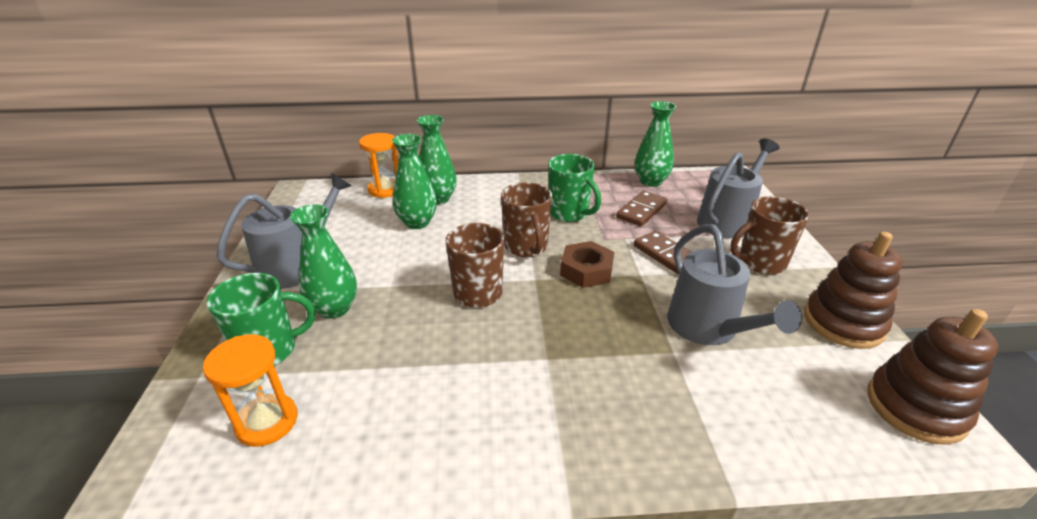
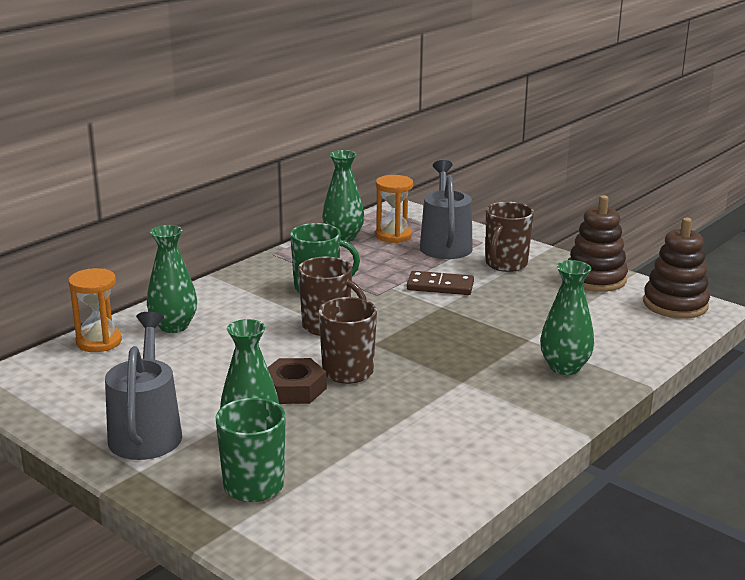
camera: 45 degrees left, 10 degrees down
(267, 422) = (343, 511): orange hourglass -> orange hourglass (393, 235)
(417, 222) = (193, 352): green vase -> green vase (564, 367)
(586, 270) = (400, 321): brown nut -> brown nut (294, 389)
(641, 211) = (372, 263): brown domino -> none
(708, 329) = (530, 317): grey watering can -> none

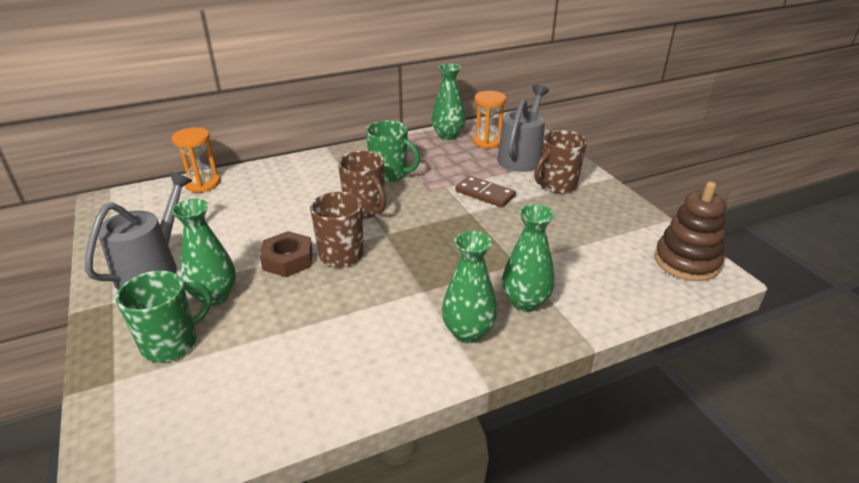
camera: 25 degrees right, 10 degrees up
(174, 326) = (261, 183): green vase -> green vase (468, 332)
(595, 279) = (627, 217): brown stacking toy -> none

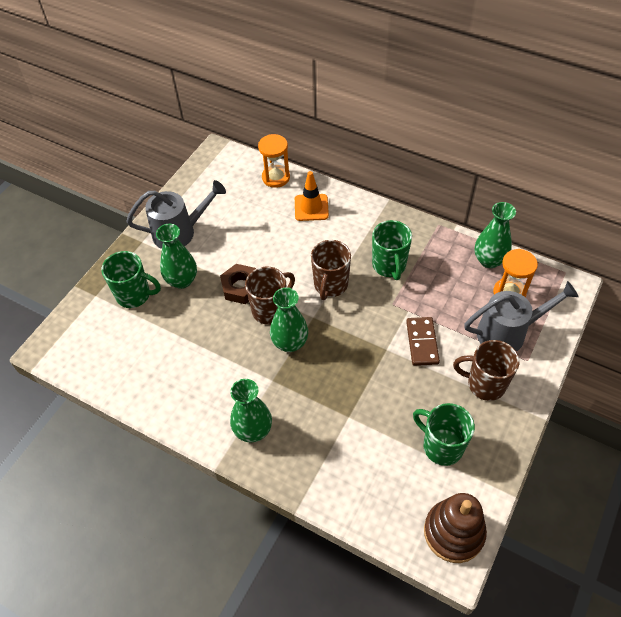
camera: 55 degrees right, 20 degrees up
(269, 182) = (311, 207): none -> orange traffic cone
(525, 302) = (309, 446): green vase -> green vase (290, 343)
(596, 230) = (441, 446): none -> green mug

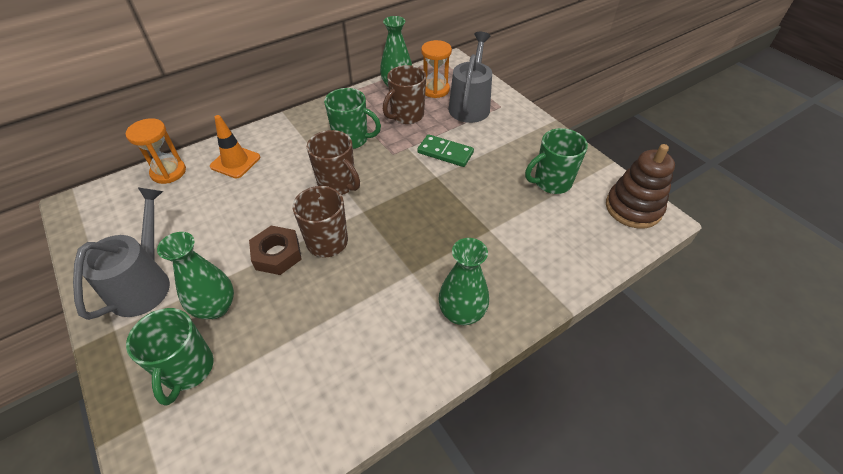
camera: 65 degrees left, 5 degrees down
(134, 295) = (188, 369): green mug -> green mug turned 135 degrees clockwise
(290, 343) = (379, 241): green vase -> none
(422, 342) = (445, 152): brown domino -> green domino
(485, 384) = (508, 135): brown mug -> brown mug (406, 116)

